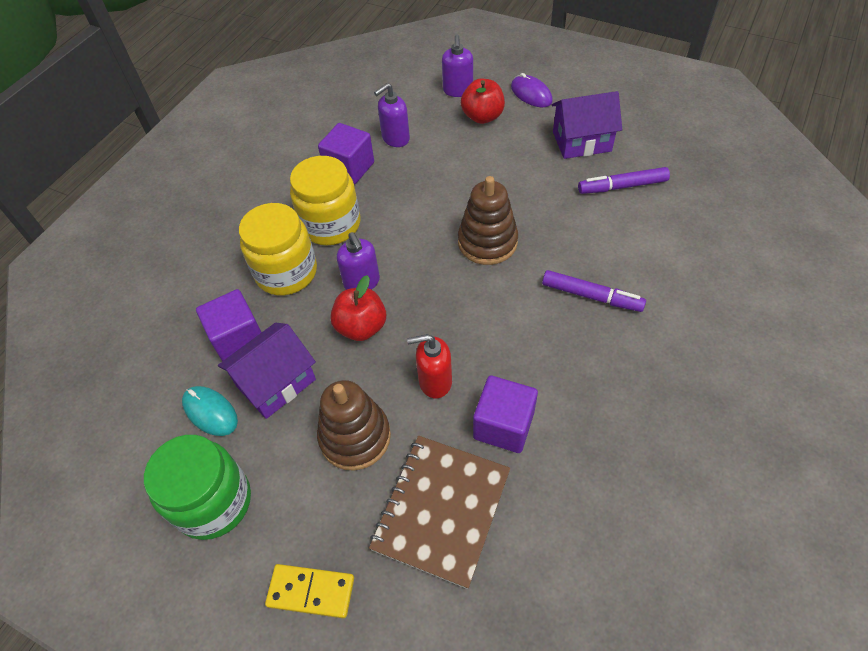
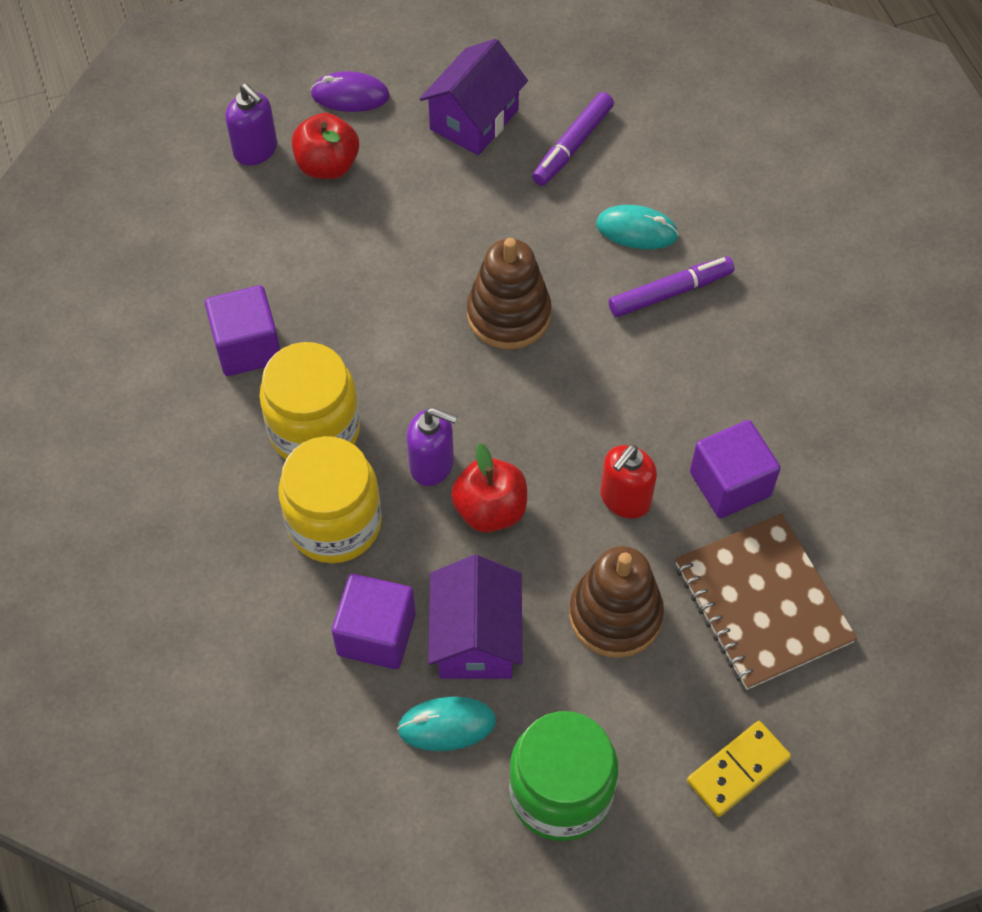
camera: 50 degrees left, 5 degrees up
(395, 138) = (256, 269): purple soap dispenser -> none
(609, 251) = (636, 230): none -> turquoise mouse

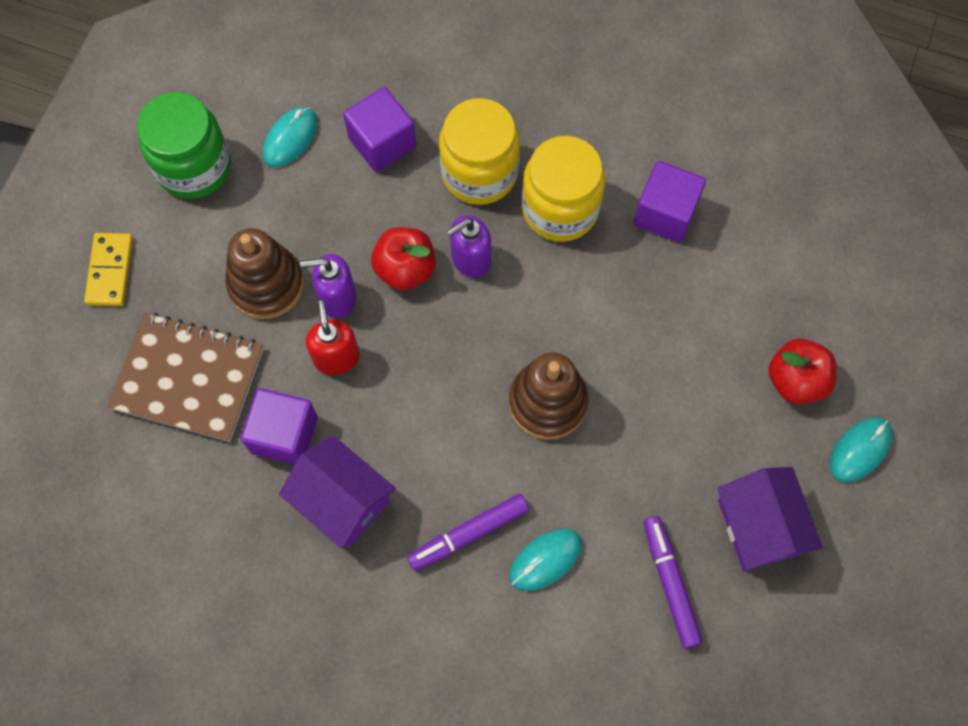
camera: 130 degrees right, 10 degrees up
(256, 150) = (852, 340): purple soap dispenser -> purple soap dispenser (337, 298)
(350, 95) = (860, 450): purple mouse -> turquoise mouse
(476, 638) = (327, 194): purple house -> purple house (342, 501)
(670, 292) = (468, 534): purple marker -> purple marker turned 45 degrees clockwise

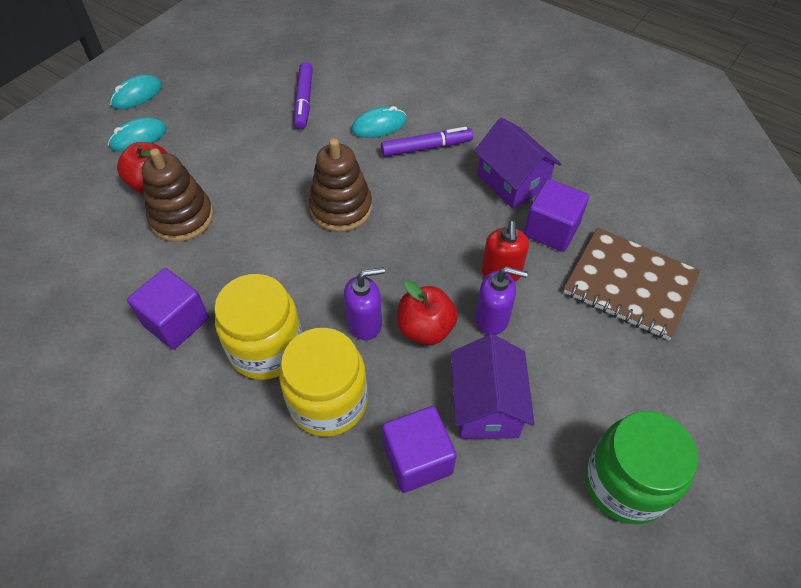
camera: 165 degrees left, 15 degrees down
(110, 271) = (709, 392): yellow domino -> none
(266, 284) = (556, 345): brown stacking toy -> brown stacking toy (182, 218)
(290, 138) = (516, 490): turquoise mouse -> turquoise mouse (137, 95)
(759, 527) = (232, 114): purple house -> purple house (486, 406)

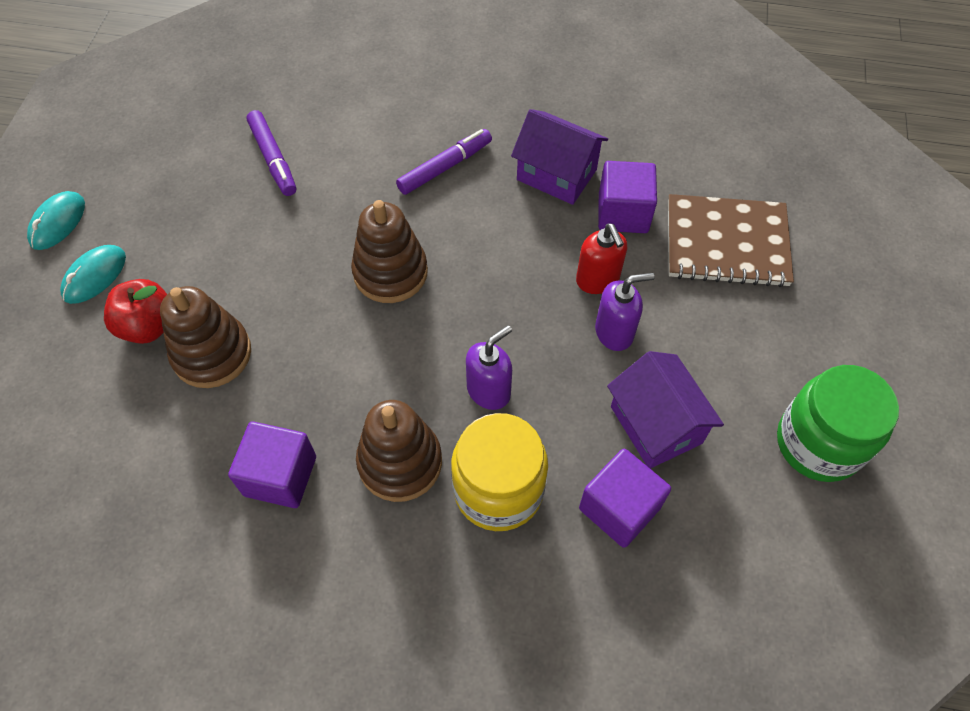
camera: 25 degrees left, 5 degrees up
(266, 348) = (400, 462): yellow jar -> brown stacking toy
(379, 125) = (378, 159): turquoise mouse -> none
(425, 329) = (554, 370): red apple -> none

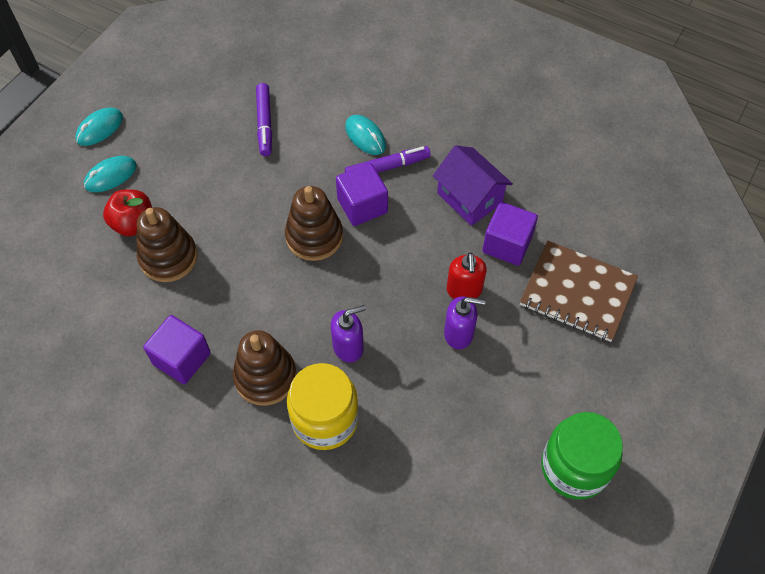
camera: 20 degrees right, 0 degrees up
(403, 140) = (365, 136): none -> turquoise mouse
(619, 508) = (404, 462): purple cube -> purple cube (362, 206)
(656, 425) = (458, 412): purple house -> none

